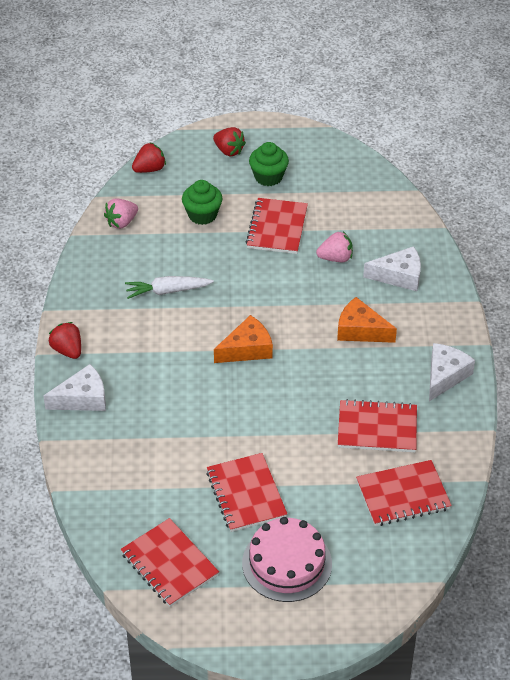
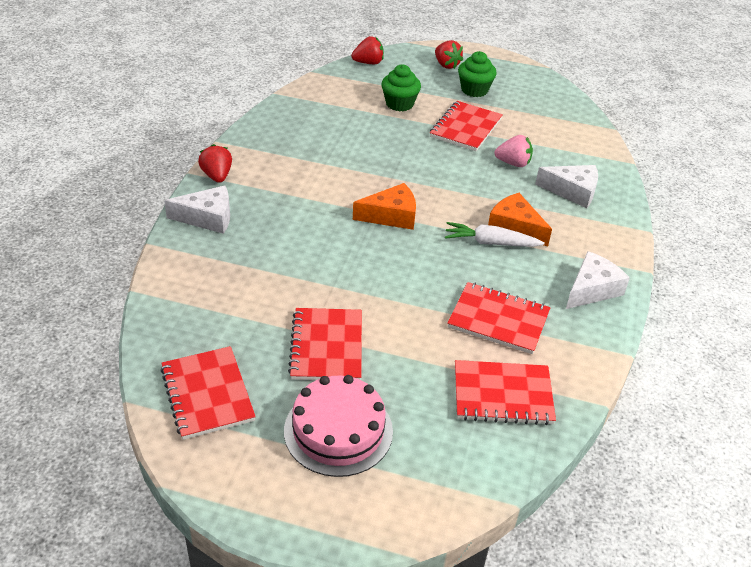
camera: 15 degrees right, 5 degrees down
(121, 222) = (323, 93): pink strawberry -> none
(167, 291) = (337, 152): white carrot -> white carrot (490, 243)

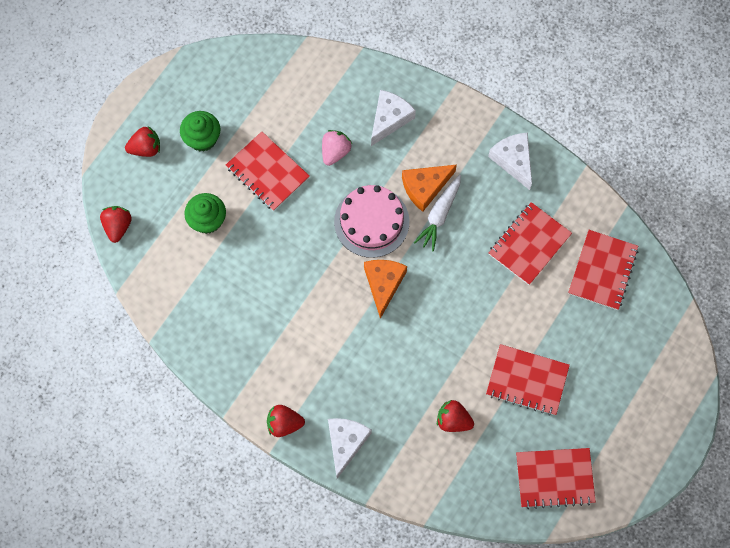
camera: 70 degrees left, 30 degrees up
(256, 292) = (453, 420): none -> red strawberry
(338, 430) = (609, 394): pink cake -> pink cake (371, 221)

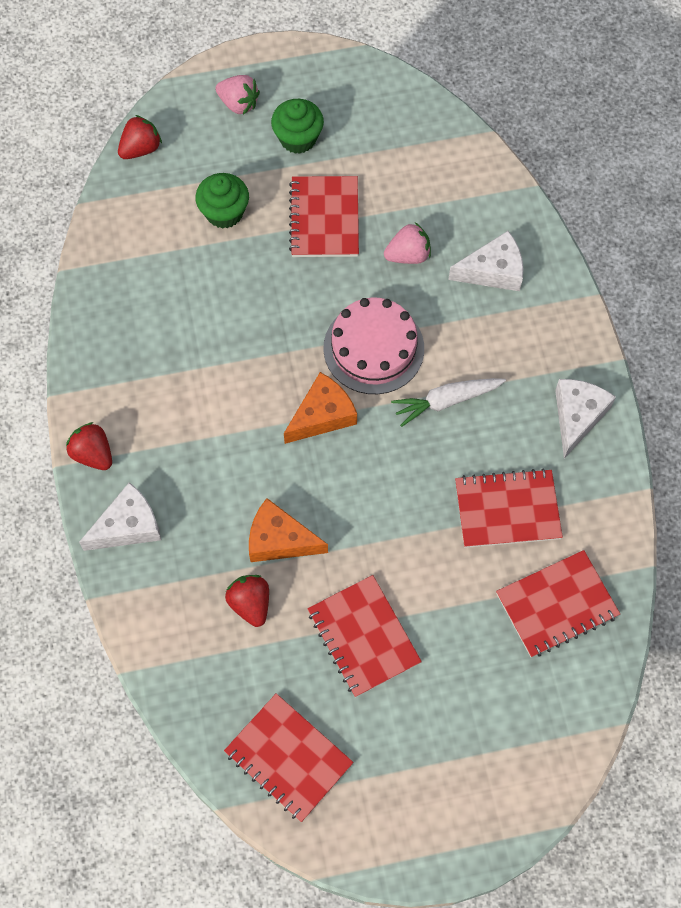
camera: 45 degrees right, 5 degrees down
(146, 148) = (238, 104): red strawberry -> pink strawberry
(425, 187) = (460, 363): orange cheese -> orange cheese (279, 540)

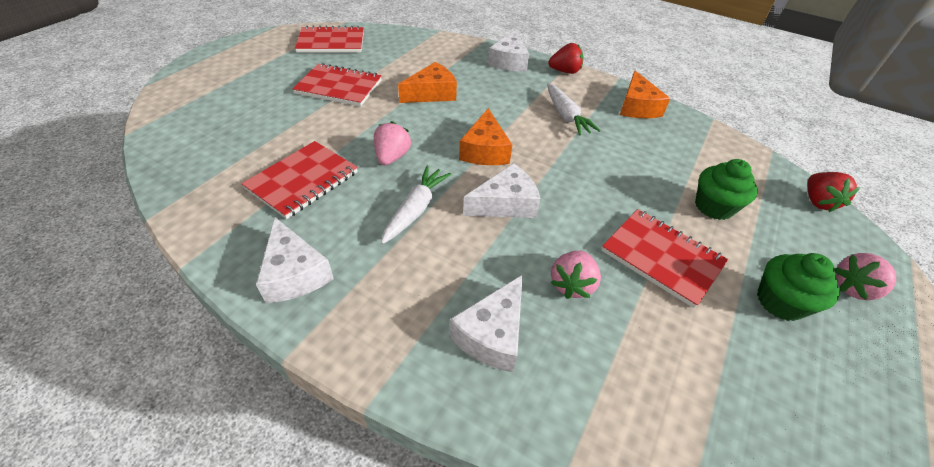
camera: 130 degrees right, 20 degrees down
(107, 343) = (637, 107): none -> orange cheese
(192, 392) = (566, 116): none -> white carrot
(250, 604) = (414, 69): red strawberry -> none
(373, 348) = (505, 204): pink cake -> white cheese
(410, 476) = (392, 157): none -> pink strawberry
(557, 605) = (220, 157): red notebook -> none

